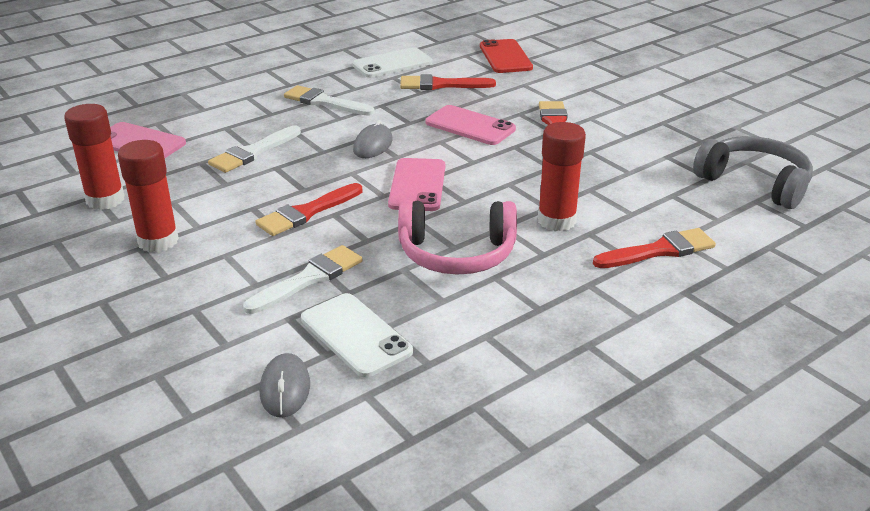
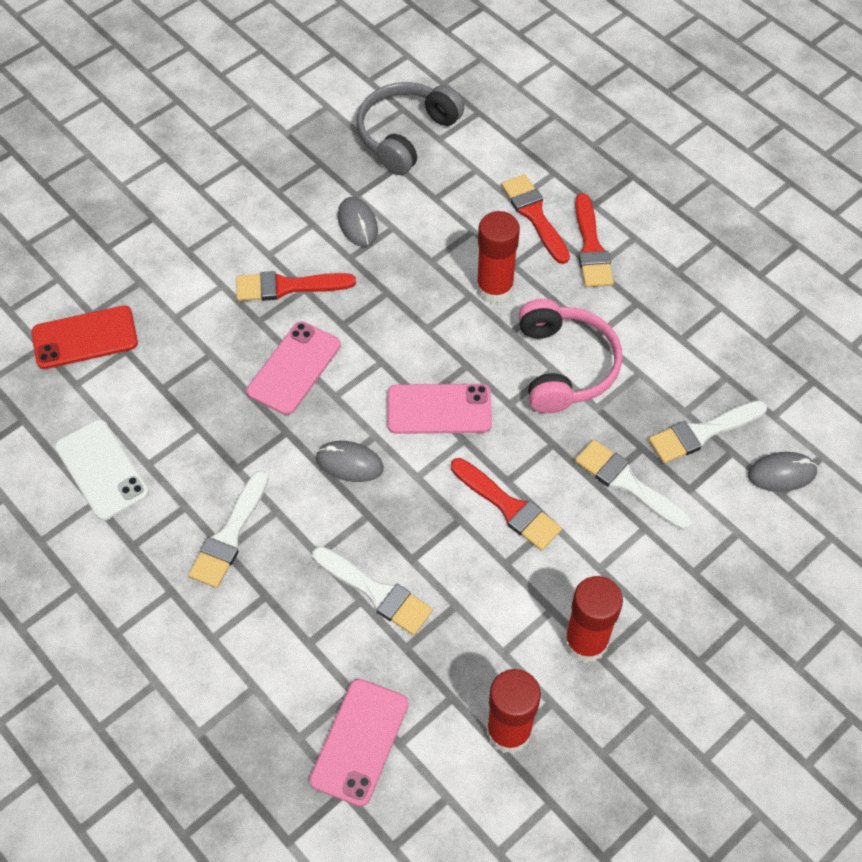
camera: 95 degrees left, 25 degrees up
(356, 335) = (702, 433): white phone -> white brush
(441, 85) = (175, 406): red brush -> red brush (591, 247)
(630, 156) = (358, 224): none -> grey mouse

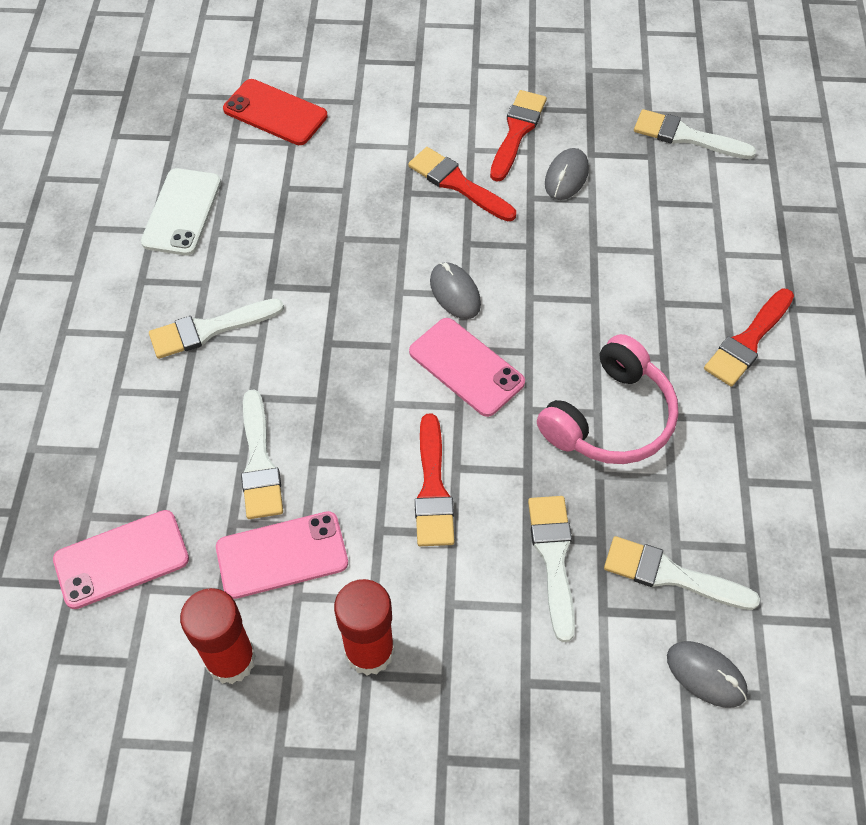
camera: 45 degrees right, 0 degrees up
(294, 368) = (393, 247): pink phone -> pink phone (282, 555)
(349, 463) = (351, 350): grey mouse -> grey mouse (455, 293)
(406, 135) = (686, 136): grey headphones -> white brush
(494, 288) = (622, 310): red glue stick -> none
(534, 215) = (726, 278): red brush -> red brush (517, 132)

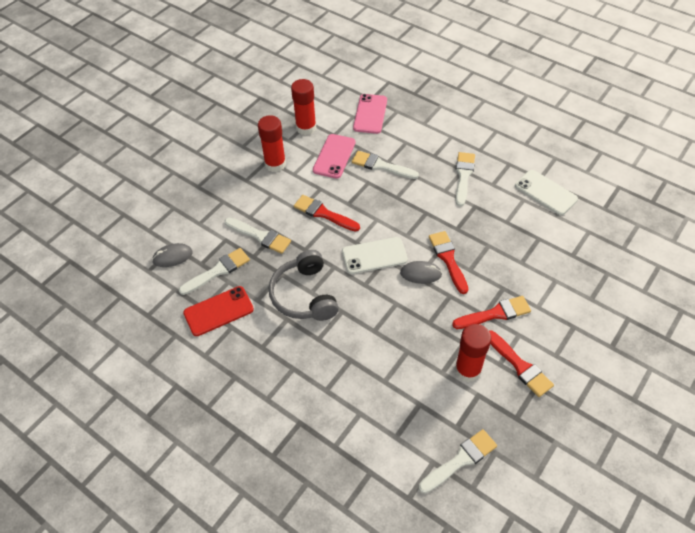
camera: 125 degrees right, 5 degrees down
(275, 113) = (601, 257): red phone -> red phone (218, 311)
(466, 367) = (374, 256): pink phone -> white phone
(566, 177) = (467, 370): grey mouse -> red glue stick
(610, 418) = (304, 295): pink headphones -> grey headphones
(748, 341) = (297, 384): red brush -> red brush (448, 259)

